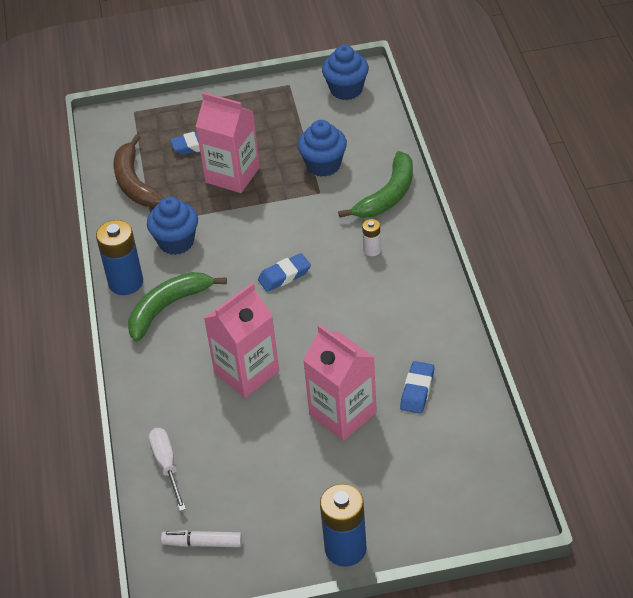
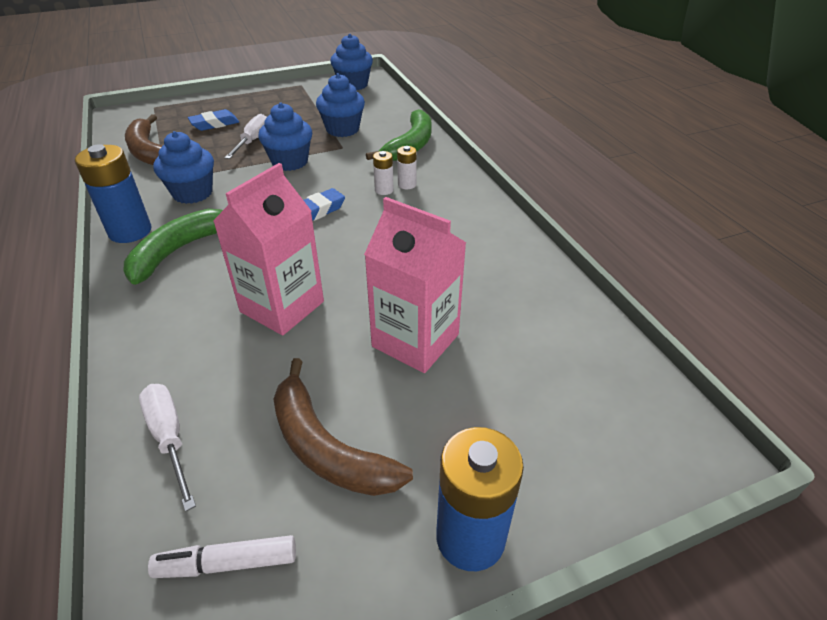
camera: 15 degrees left, 5 degrees down
(232, 175) = (252, 141): pink carton -> white screwdriver
(266, 209) = (290, 162): none -> blue cupcake
(267, 484) = (326, 447): none -> brown banana
(349, 255) = (384, 190): none -> white battery
(417, 390) = (501, 305): blue eraser -> none

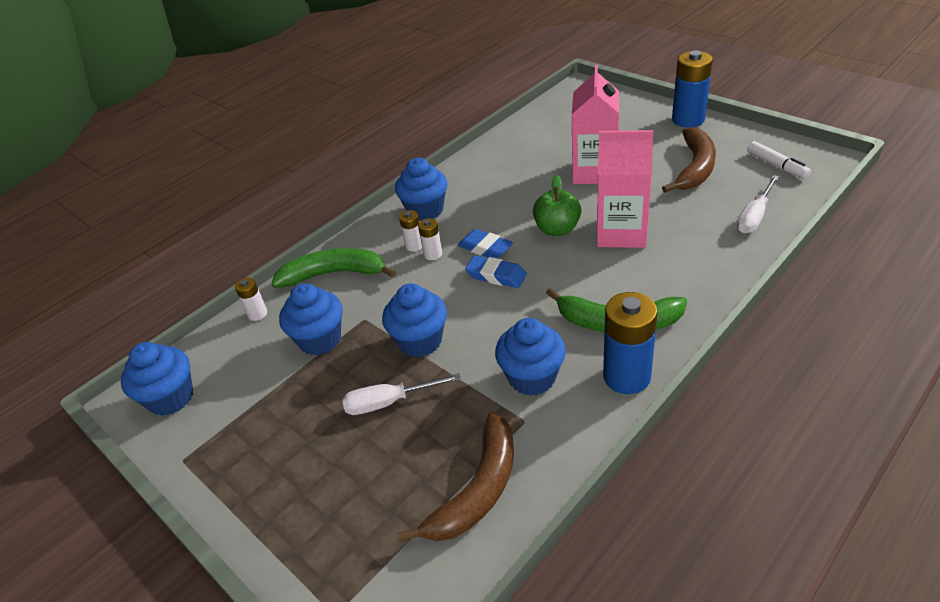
camera: 110 degrees left, 0 degrees up
(214, 124) = (361, 475): blue eraser -> blue eraser (485, 248)
(338, 267) = (557, 229): none -> green apple
(399, 114) = (257, 314): none -> white battery
(457, 202) = (425, 210): none -> blue cupcake

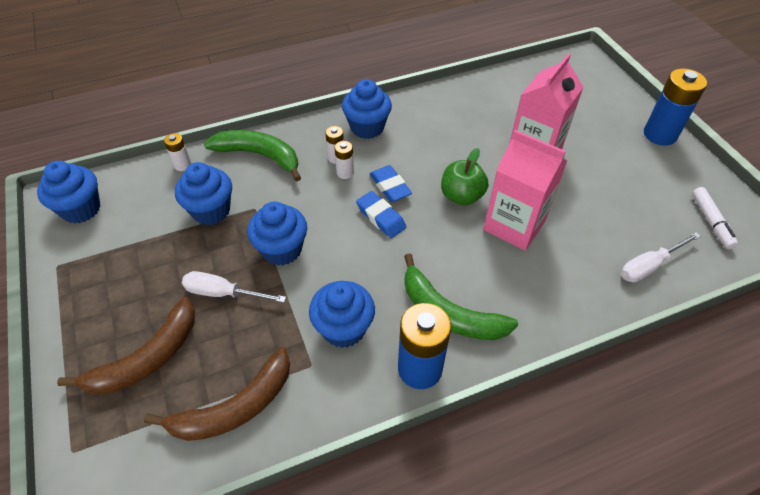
camera: 20 degrees right, 10 degrees up
(695, 168) = (629, 189): brown banana -> brown banana (147, 358)

